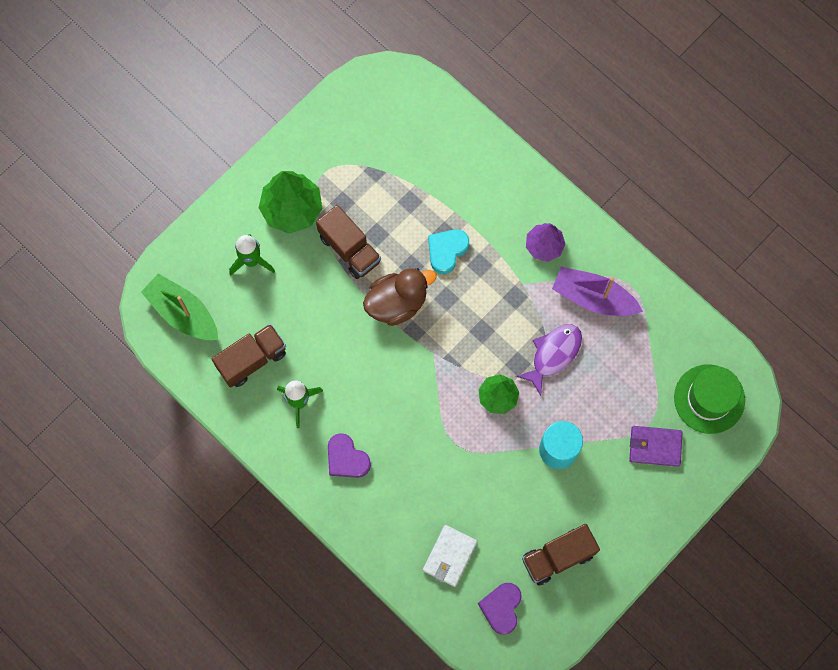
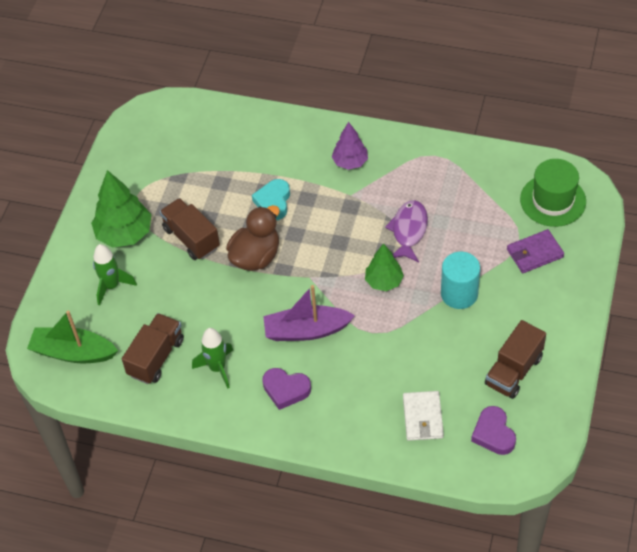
camera: 25 degrees left, 20 degrees down
(350, 249) = (191, 238): brown truck -> brown truck turned 150 degrees counterclockwise
(593, 297) = (413, 177): purple boat -> purple boat (306, 330)

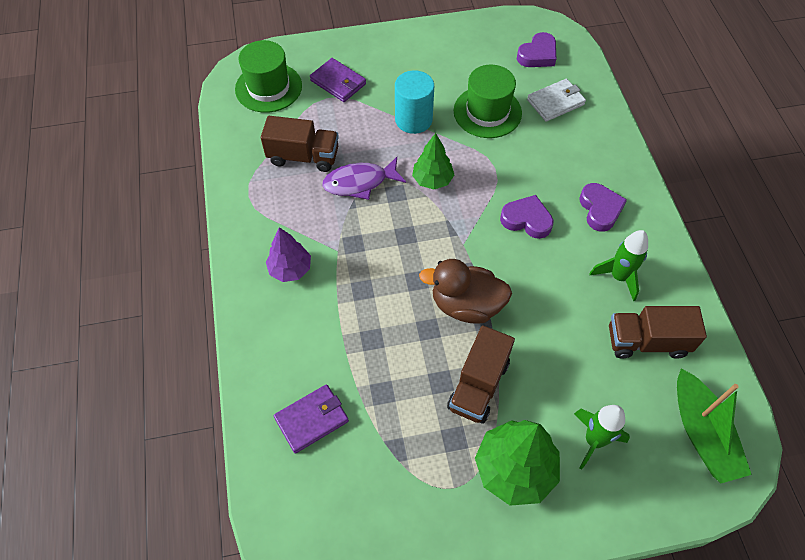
camera: 120 degrees left, 5 degrees up
(227, 140) = (312, 419): none -> purple wallet
(273, 202) = (383, 321): turquoise heart -> none
(306, 330) = (526, 220): purple boat -> purple heart
(439, 355) = (487, 112): none -> green hat
(513, 371) = (471, 60): brown truck -> brown truck (303, 156)

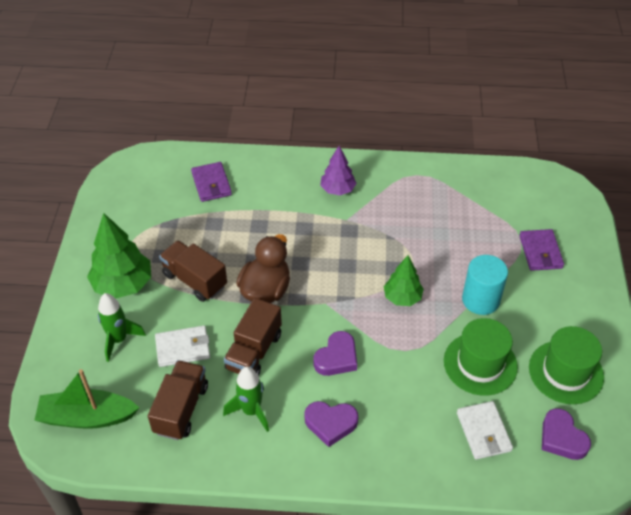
camera: 105 degrees right, 10 degrees down
(268, 87) = (540, 202): green hat -> green hat (566, 372)
(303, 156) = (451, 214): brown truck -> brown truck (254, 351)
(338, 82) = (540, 252): purple wallet -> purple wallet turned 60 degrees counterclockwise
(359, 182) = (412, 246): purple fish -> none
(575, 365) = (183, 348): none -> white wallet

